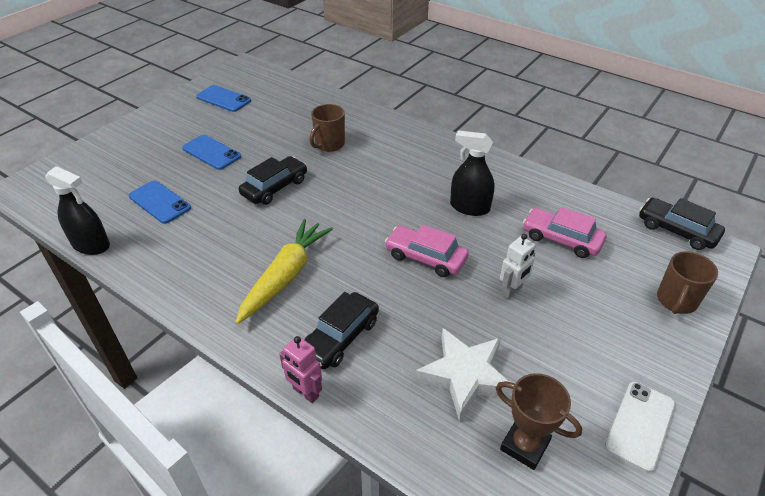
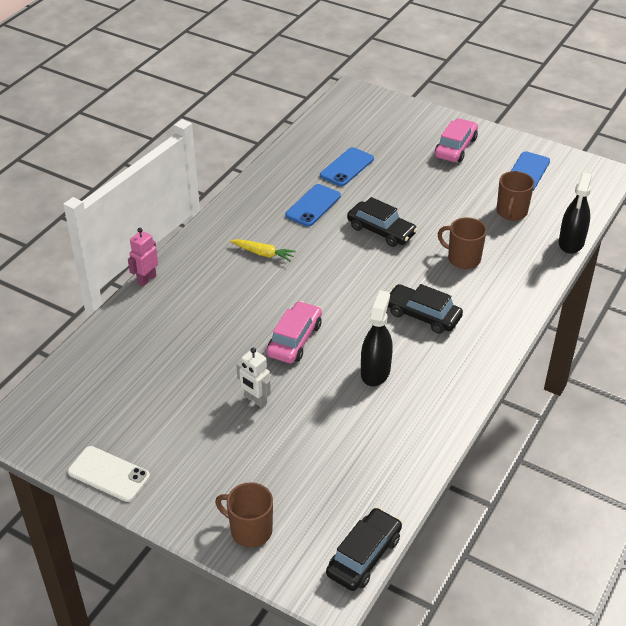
camera: 85 degrees right, 0 degrees up
(91, 245) = (289, 145): black spray bottle -> black spray bottle (571, 242)
(211, 152) = (427, 182): blue phone -> blue phone (313, 205)
(275, 113) = (511, 212): none -> brown mug
(285, 276) = (263, 253): yellow carrot -> yellow carrot, size x0.53
(340, 337) = (198, 292): black car -> black car (422, 315)
(465, 376) = (159, 366): white star -> none
(524, 445) = (96, 399): brown trophy -> none
(561, 239) = (334, 445): pink car -> pink car (455, 147)

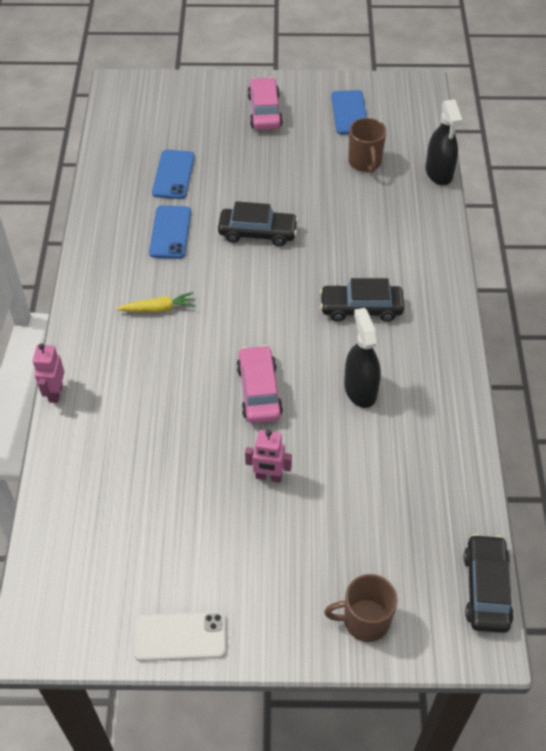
camera: 30 degrees left, 10 degrees up
(255, 400) = (268, 477): white robot -> pink robot
(463, 259) = (355, 231): brown mug -> none

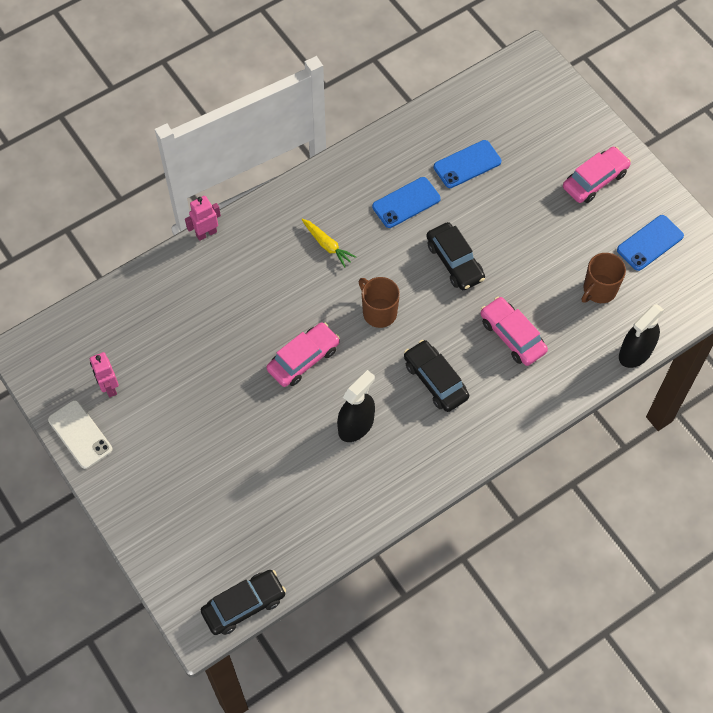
camera: 55 degrees right, 10 degrees up
(268, 477) = (235, 411): pink robot -> pink robot (109, 387)
(361, 236) = (512, 336): none -> pink car
(364, 620) = (166, 539): brown mug -> brown mug (379, 312)

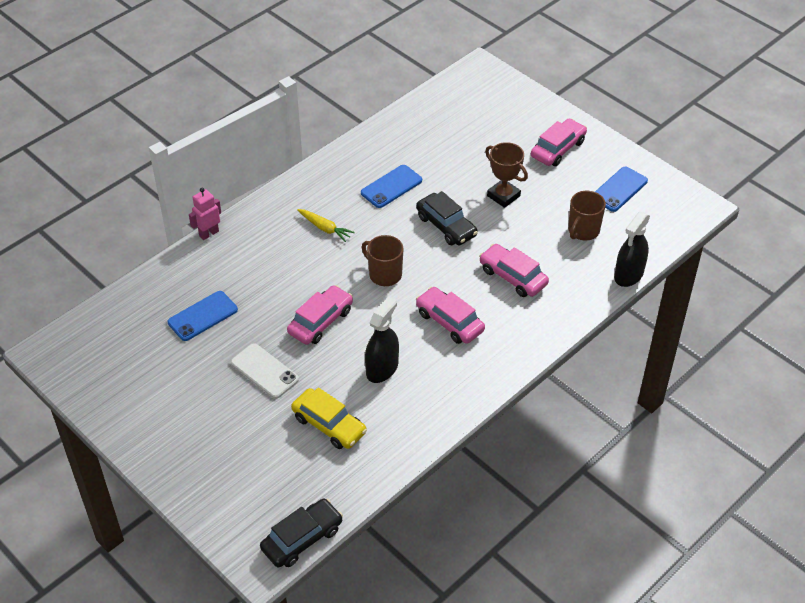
camera: 10 degrees left, 15 degrees down
(80, 434) = (112, 414): white phone -> white phone (264, 371)
(109, 387) = (135, 370): pink robot -> none
(291, 482) = (329, 425): none -> yellow car
(435, 380) = (449, 321): black car -> pink car
(467, 164) = (440, 151): blue phone -> blue phone (202, 316)
(523, 232) = (503, 196): none -> brown trophy

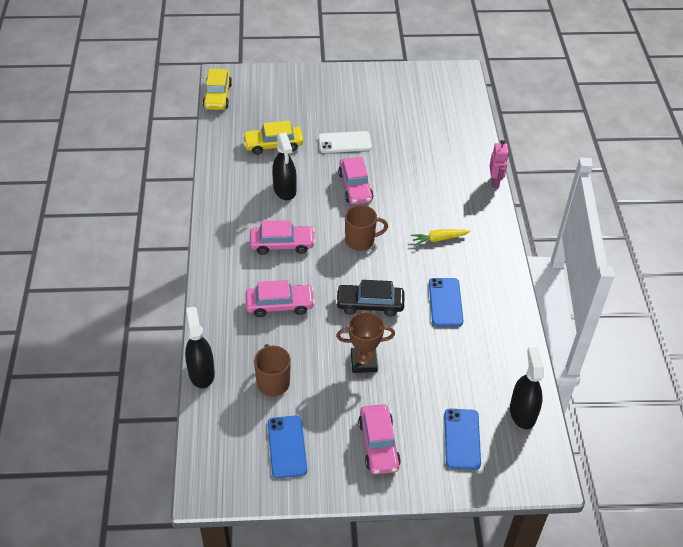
camera: 130 degrees right, 0 degrees up
(202, 316) = (420, 141): blue phone -> blue phone (462, 439)
(302, 538) = (217, 96): black car -> yellow car
(445, 99) = (522, 413): none -> black spray bottle

